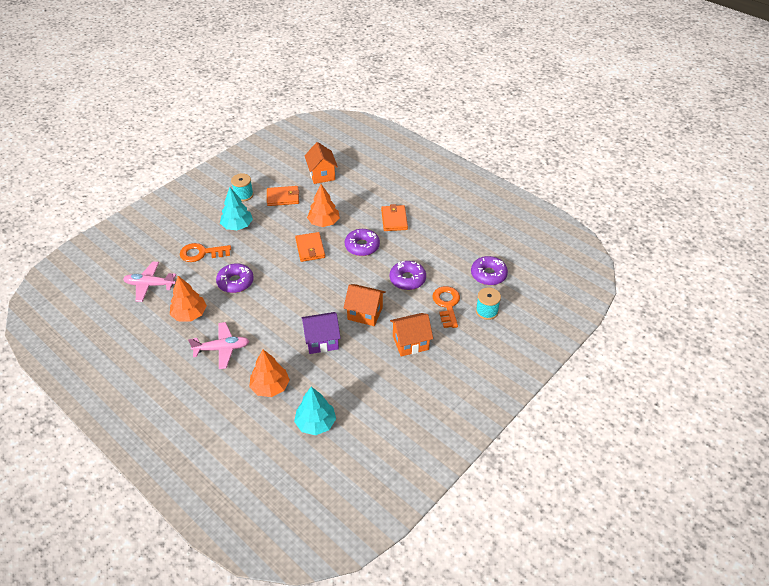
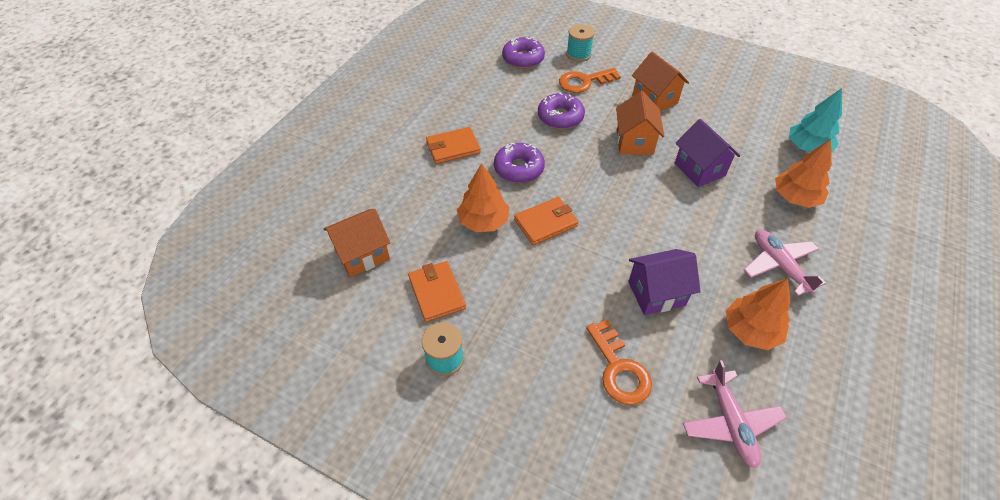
camera: 105 degrees left, 5 degrees up
(235, 282) = (656, 293): purple donut -> purple house
(237, 226) = (531, 337): turquoise tree -> none

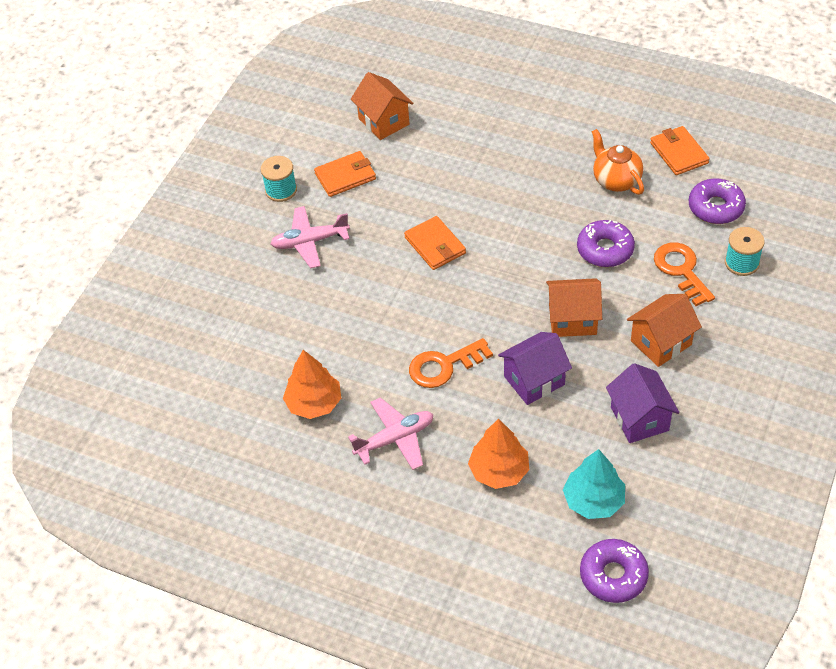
camera: 90 degrees right, 0 degrees up
(453, 148) = (534, 163): orange wallet -> orange wallet (679, 153)
(483, 221) = (432, 198): orange tree -> none
(485, 103) = (616, 180): none -> orange teapot
(519, 168) = (510, 219): purple donut -> purple donut (613, 575)
(619, 369) = (273, 303): orange key -> orange key (444, 366)
(656, 293) = (353, 332): purple house -> purple house (639, 418)
(730, 422) = (223, 377): pink plane -> pink plane (310, 242)

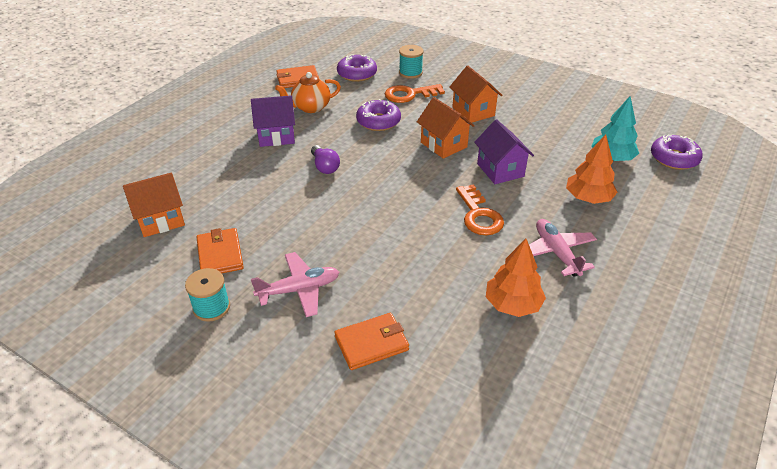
camera: 85 degrees left, 10 degrees down
(310, 242) = (299, 290): pink plane -> pink plane turned 105 degrees counterclockwise
(435, 245) = (339, 205): orange wallet -> orange wallet (371, 343)
(498, 219) = (325, 167): none -> purple light bulb
(572, 320) = (443, 145): orange house -> orange house turned 45 degrees counterclockwise
(639, 418) = (539, 129): purple house -> purple house (276, 136)

